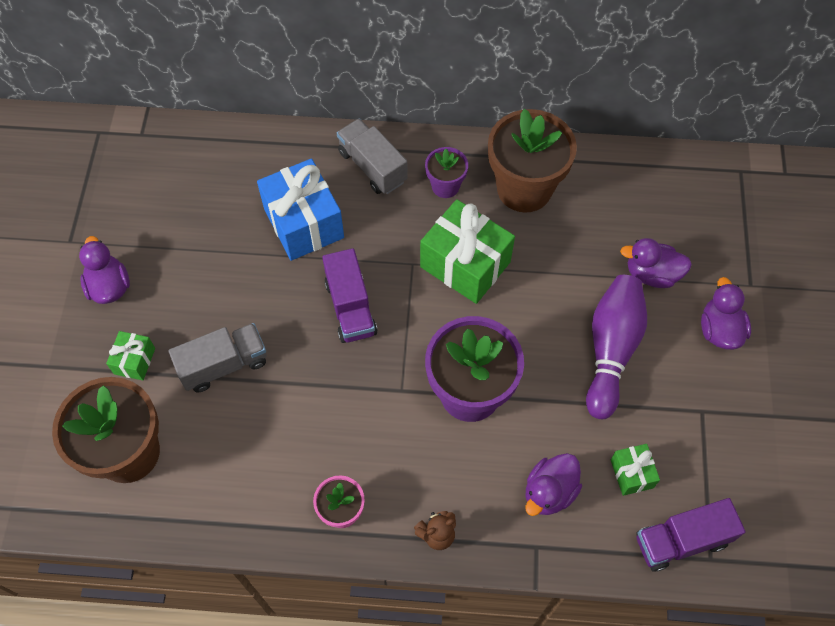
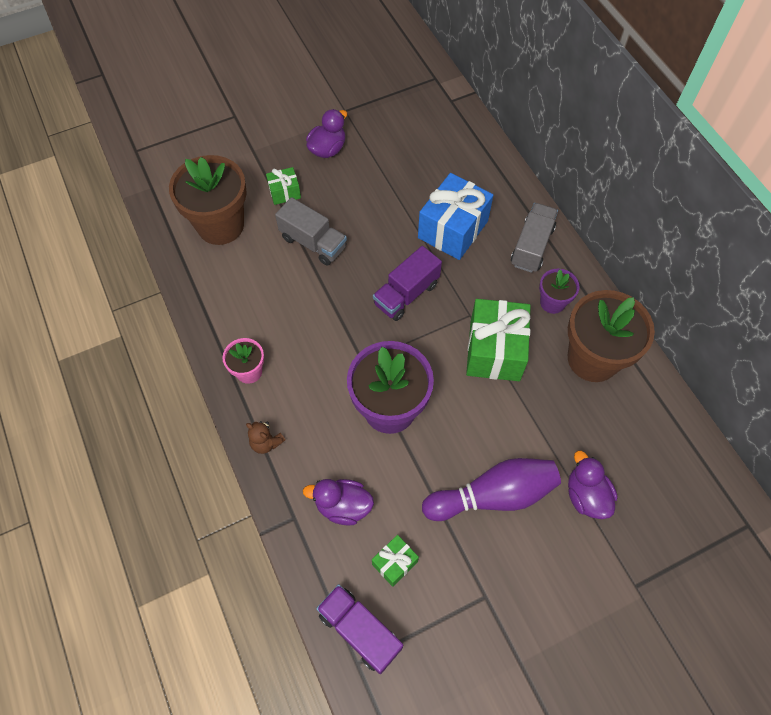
camera: 60 degrees right, 0 degrees up
(719, 330) = (572, 577): purple duck -> none

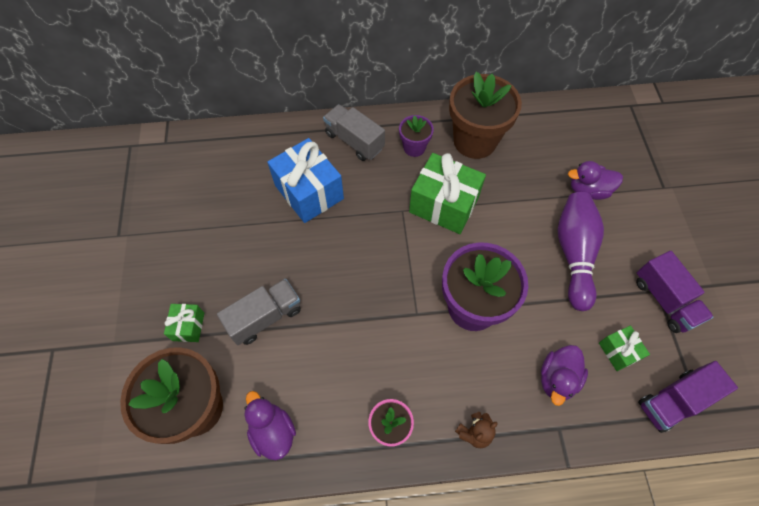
camera: 70 degrees left, 0 degrees up
(327, 149) = (157, 267): purple duck -> purple duck (273, 431)
(406, 294) = (360, 253): purple truck -> purple truck (664, 300)

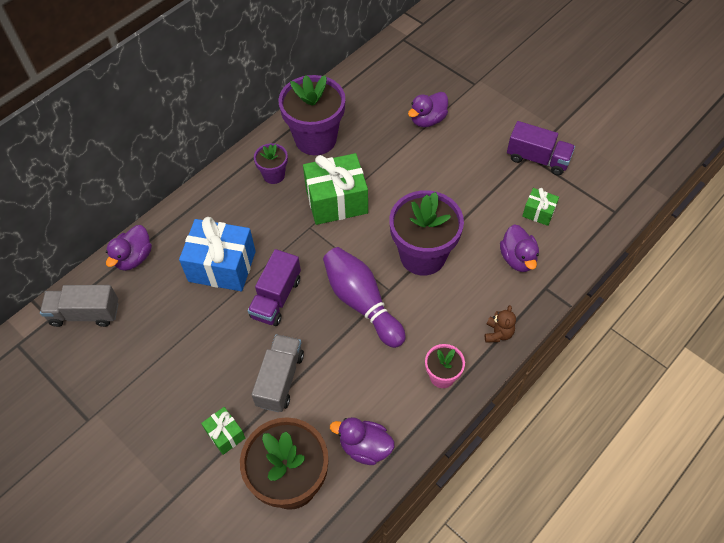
camera: 40 degrees left, 5 degrees down
(257, 139) = (134, 258): none -> purple duck
(354, 141) = (220, 202): grey truck -> grey truck (85, 314)
(475, 141) = (315, 139): brown flower pot -> purple flower pot
(574, 254) = (456, 170): purple bowling pin -> purple bowling pin (362, 302)
(674, 401) = (595, 217): purple truck -> purple truck (276, 298)

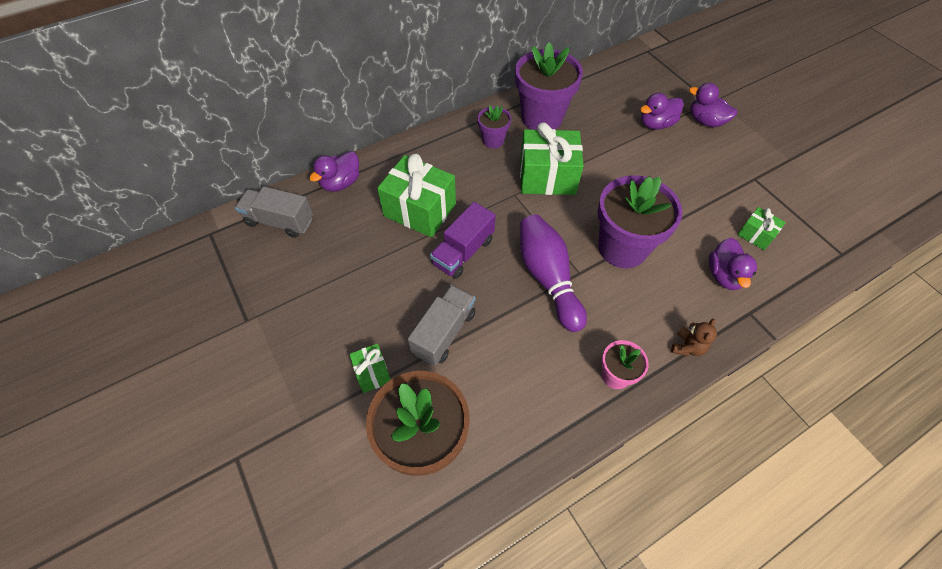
camera: 15 degrees right, 0 degrees up
(222, 266) = (420, 210): blue gift -> green gift
(365, 447) = (513, 428): purple duck -> purple duck (705, 121)
(537, 159) = (764, 183): purple truck -> none

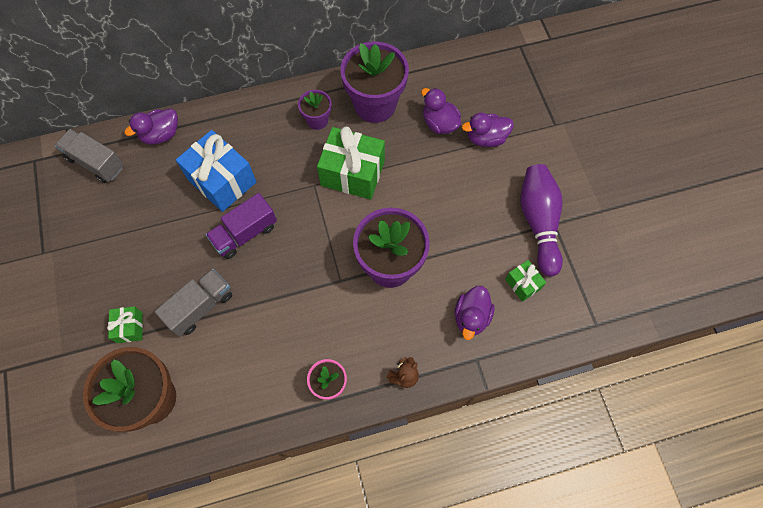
camera: 15 degrees right, 10 degrees up
(420, 210) = (222, 181): green gift -> blue gift
(548, 278) = (310, 278): purple bowling pin -> purple bowling pin (539, 222)
(705, 121) = (538, 146): purple duck -> purple duck (439, 123)

